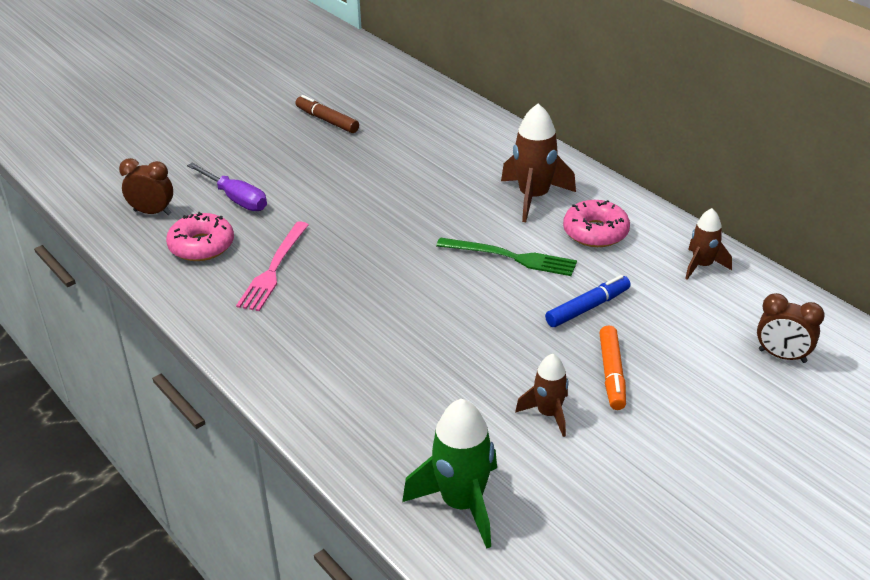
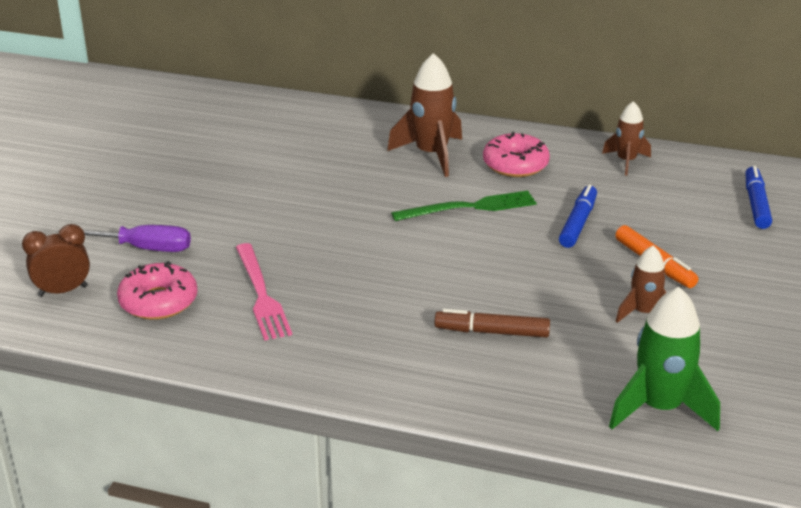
camera: 35 degrees left, 5 degrees down
(327, 120) = (154, 151): brown marker -> brown marker (492, 332)
(782, 356) = (756, 204): brown clock -> blue marker

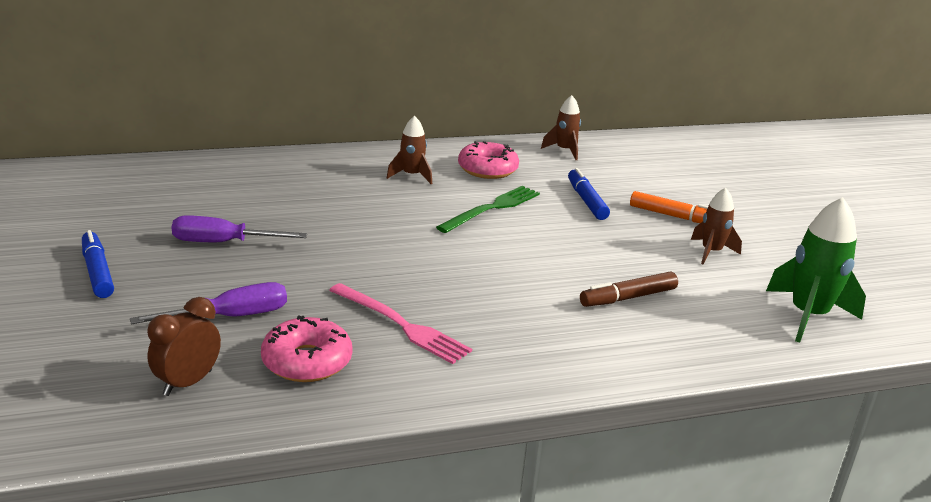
camera: 35 degrees left, 5 degrees down
(201, 182) = (223, 243): none -> purple screwdriver
(431, 155) = (412, 175): brown rocket -> brown rocket, size x0.60
(756, 204) = (684, 161): blue marker -> blue marker (97, 272)

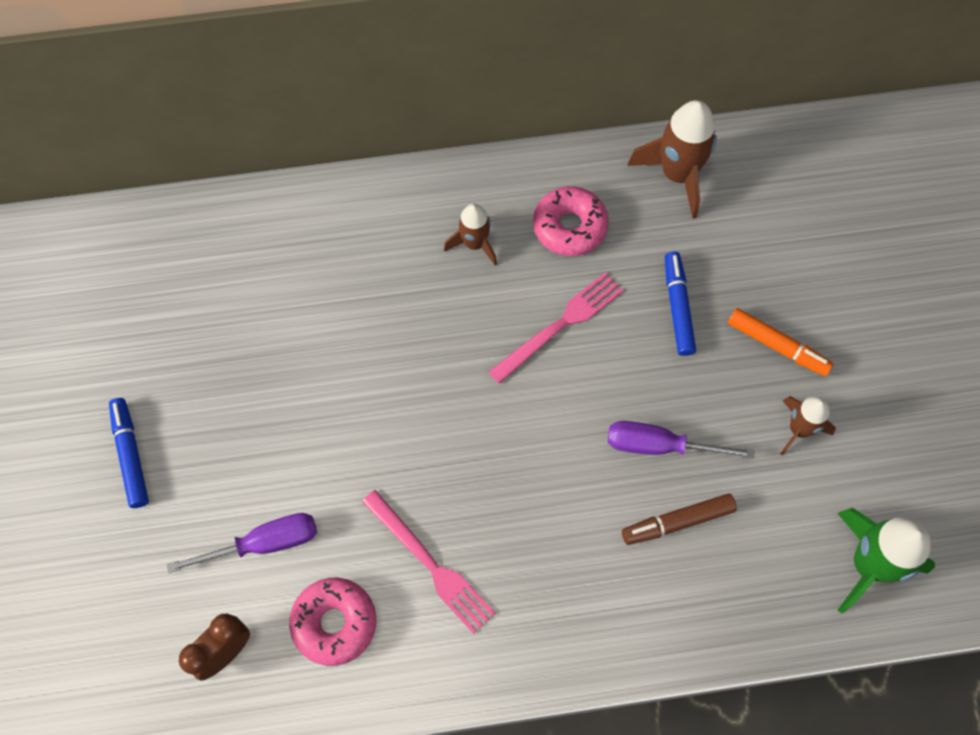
camera: 10 degrees right, 40 degrees up
(223, 243) = (255, 399): purple screwdriver -> purple screwdriver (659, 445)
(492, 208) = (560, 325): green fork -> pink fork
(564, 151) = (677, 174): brown rocket -> brown rocket, size x1.66

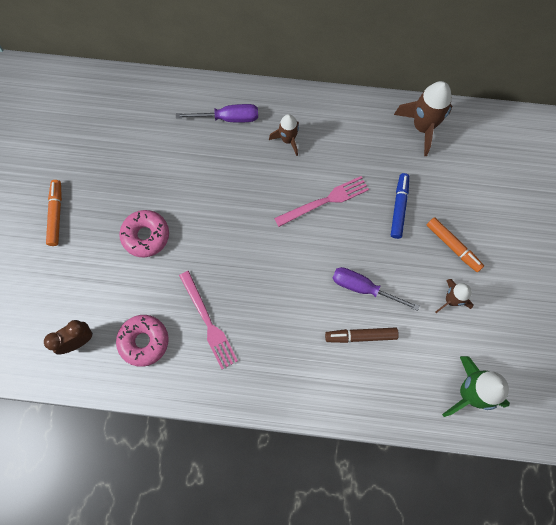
camera: 15 degrees right, 5 degrees up
(131, 455) = (56, 215): blue marker -> orange marker
(264, 543) = (116, 285): purple screwdriver -> purple screwdriver (228, 118)
(569, 227) = (347, 143): pink donut -> pink donut (146, 236)

